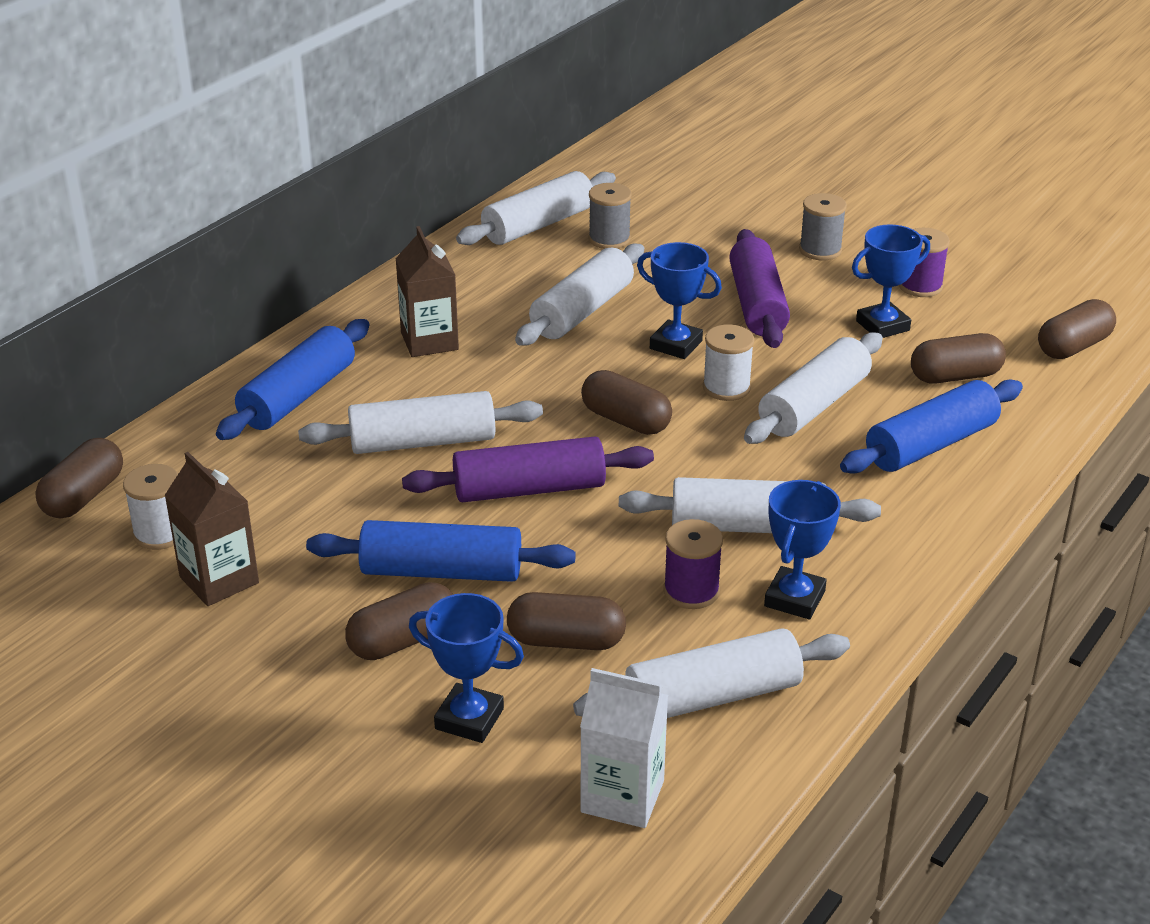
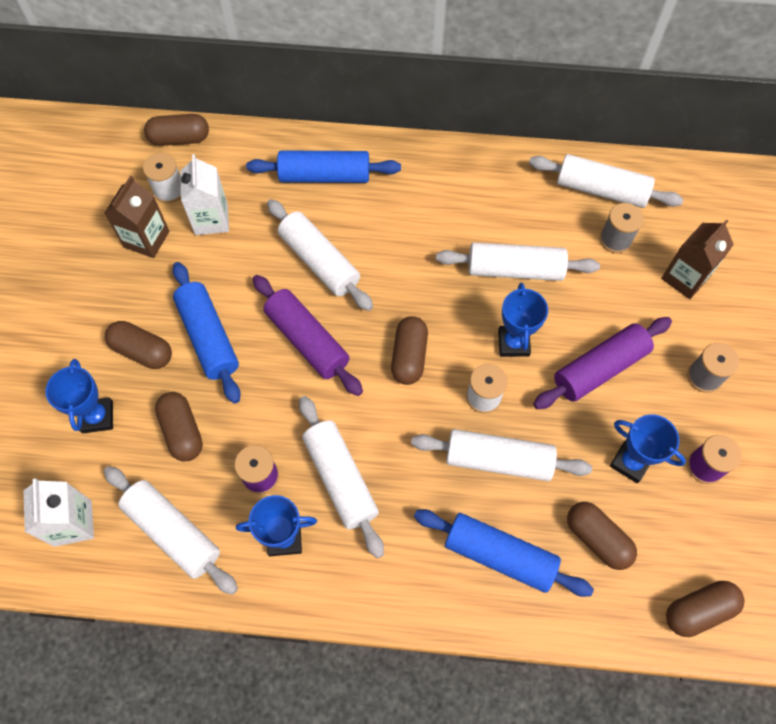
camera: 60 degrees right, 30 degrees up
(255, 510) = (211, 219): none -> white carton
(429, 341) = (423, 207): brown carton -> brown carton (685, 278)
(1073, 346) = (698, 610): brown capsule -> brown capsule turned 45 degrees counterclockwise

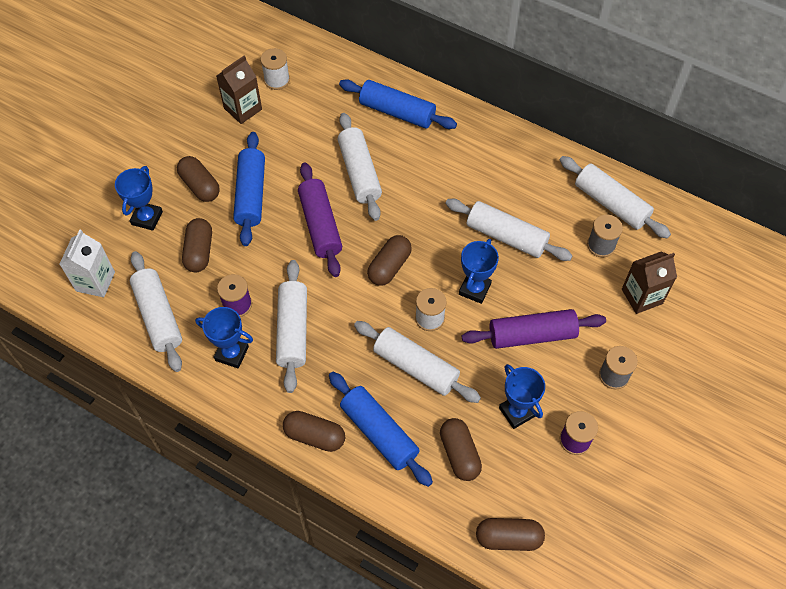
camera: 25 degrees right, 5 degrees down
(180, 138) = (304, 45): brown capsule -> brown capsule (315, 436)
(211, 219) = (296, 112): white carton -> none

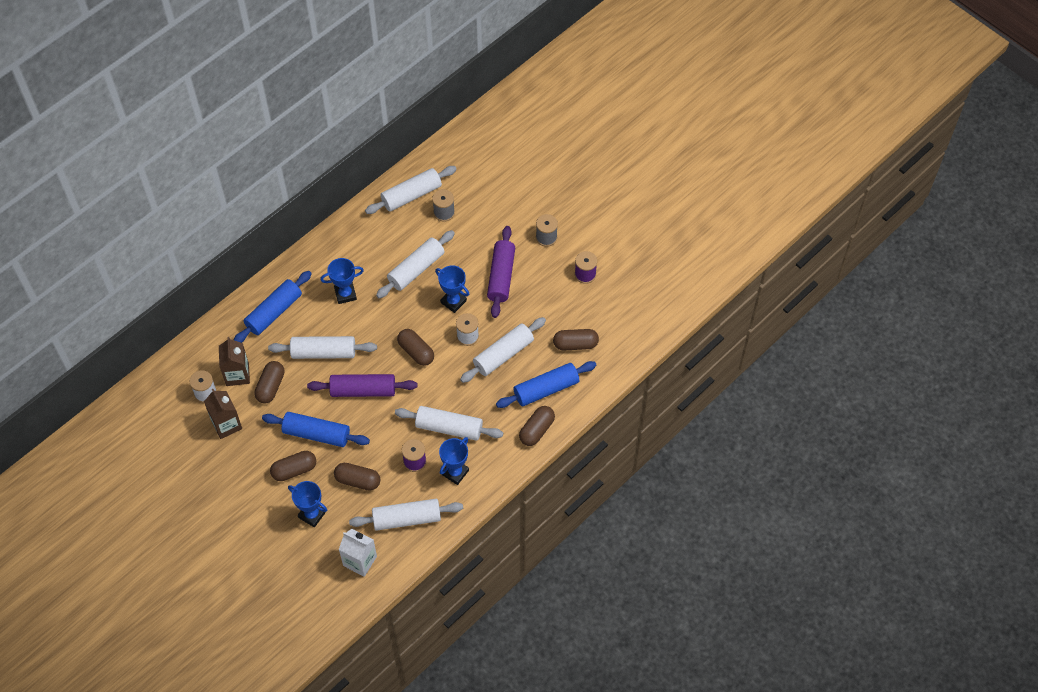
camera: 75 degrees left, 0 degrees up
(508, 538) = (640, 331): brown capsule -> brown capsule (270, 386)
(517, 412) = (555, 302): blue trophy -> blue trophy (345, 294)
(642, 296) = (492, 201): brown carton -> brown carton (237, 374)

